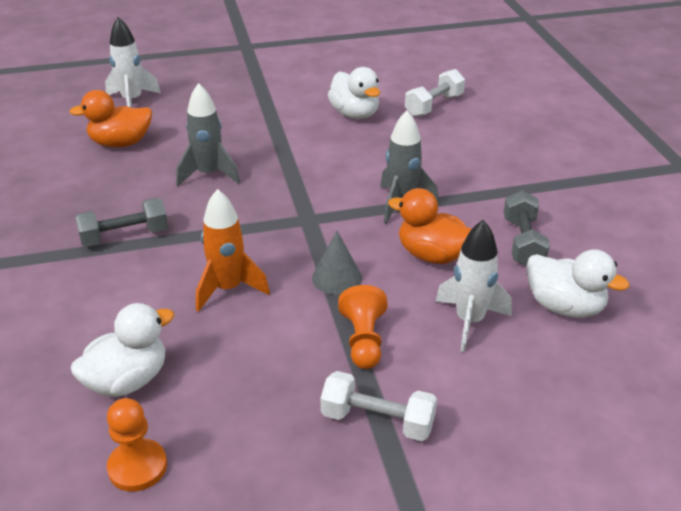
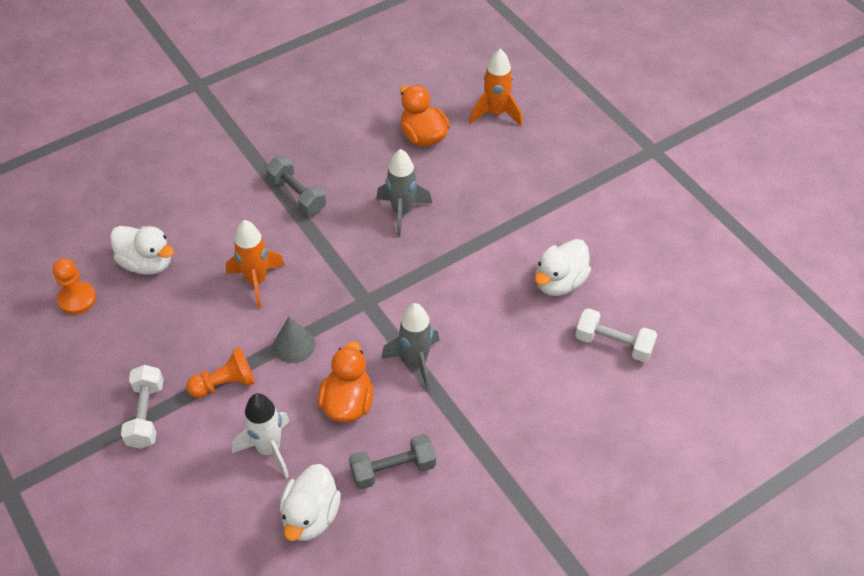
camera: 70 degrees right, 15 degrees up
(132, 101) = (496, 113): white rocket -> orange rocket

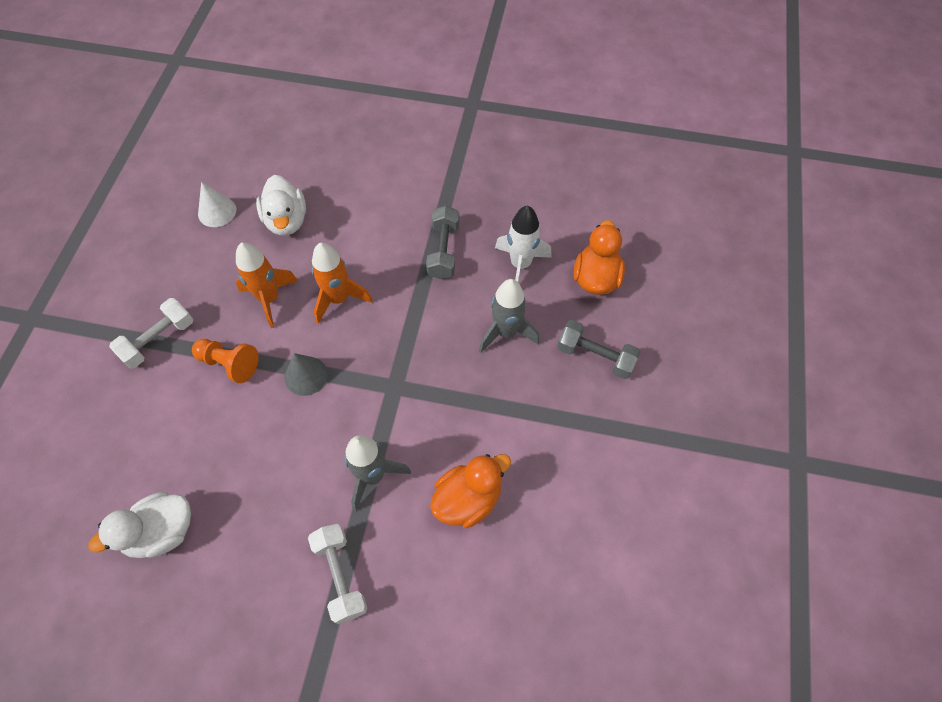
camera: 45 degrees right, 10 degrees up
(77, 299) = (217, 211): orange pawn -> white cone
(269, 449) = (198, 446): white rocket -> white rocket (520, 265)
(347, 403) = (287, 462): orange duck -> orange duck (468, 499)
(393, 469) = (255, 553): grey dumbbell -> grey dumbbell (595, 356)
(496, 113) = (682, 306): orange rocket -> orange rocket (269, 299)
(559, 282) = (566, 514): white duck -> none
(613, 344) = (548, 621): white dumbbell -> white dumbbell (340, 575)

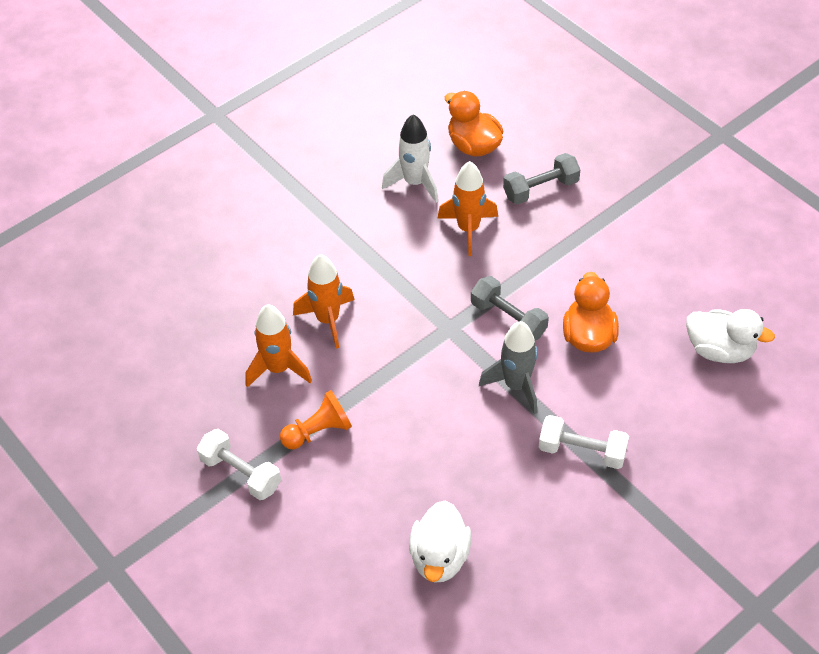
camera: 50 degrees left, 10 degrees down
(159, 340) = (241, 473): white dumbbell -> white dumbbell turned 45 degrees counterclockwise
(217, 211) = (137, 360): white cone -> none
(286, 221) = (204, 313): white duck -> white duck (720, 350)
(306, 375) = (382, 382): grey cone -> none
(443, 251) = (351, 223): grey dumbbell -> grey dumbbell (508, 319)
(506, 332) = (468, 229): grey rocket -> orange rocket

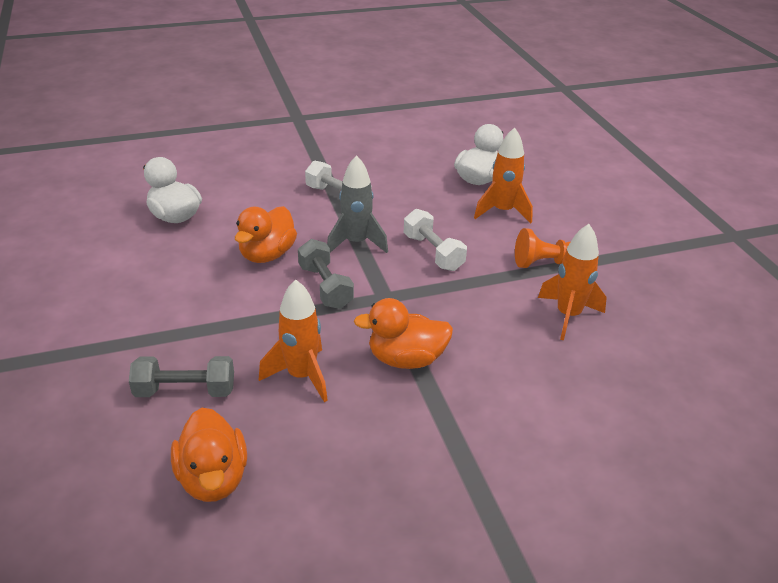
camera: 160 degrees left, 15 degrees down
(241, 473) = (619, 257): white dumbbell -> white dumbbell (433, 252)
(328, 320) = (503, 340): orange rocket -> orange rocket (502, 211)
(398, 272) = (406, 359): none -> orange duck
(415, 183) = (325, 454): white rocket -> none

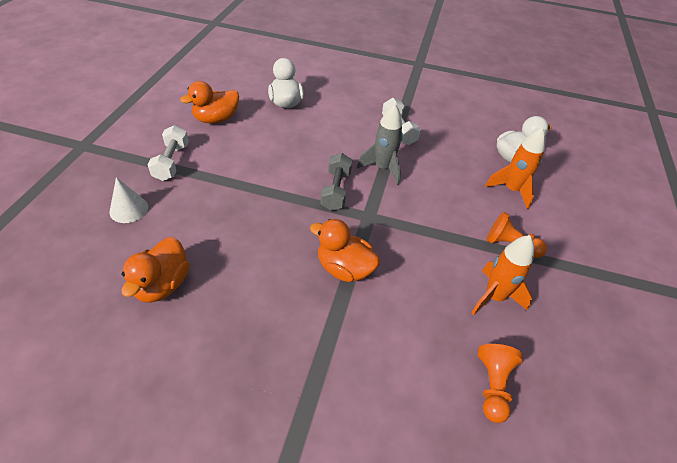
camera: 30 degrees right, 10 degrees up
(81, 421) = (129, 209): none -> white cone
(185, 391) = (196, 219): grey dumbbell -> none
(267, 255) = (318, 152): orange duck -> orange duck (216, 119)
(301, 376) = (268, 245): orange rocket -> none
(433, 252) = (431, 199): white dumbbell -> white dumbbell (171, 162)
(630, 391) = (492, 386): none -> orange pawn

